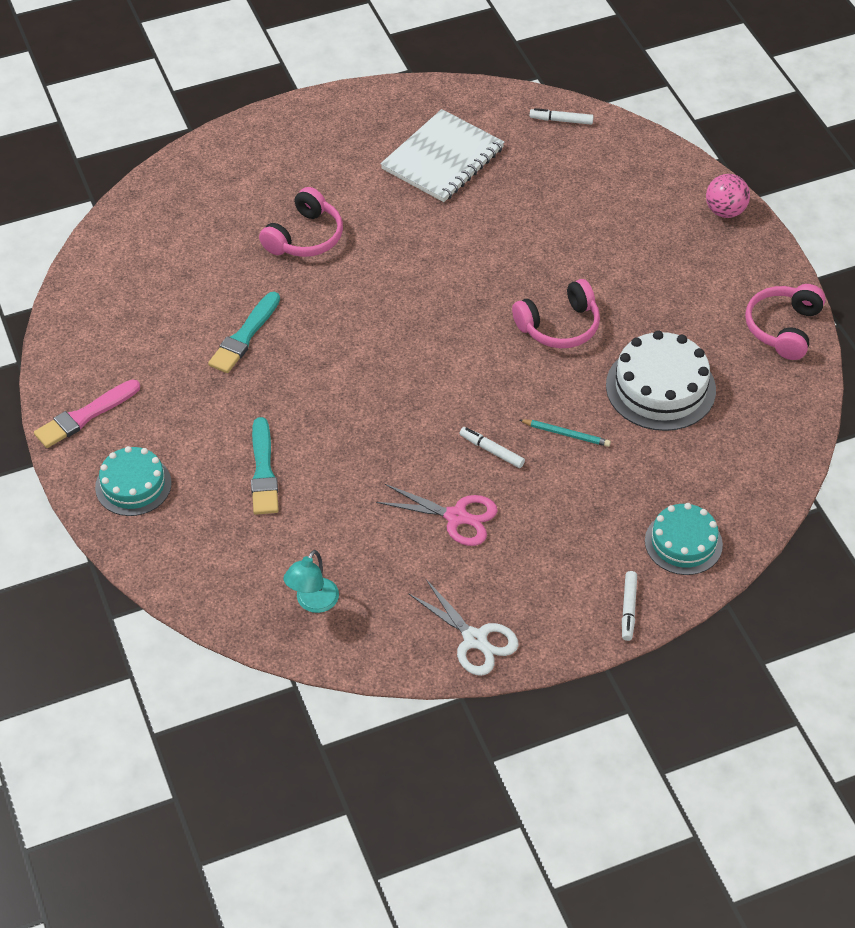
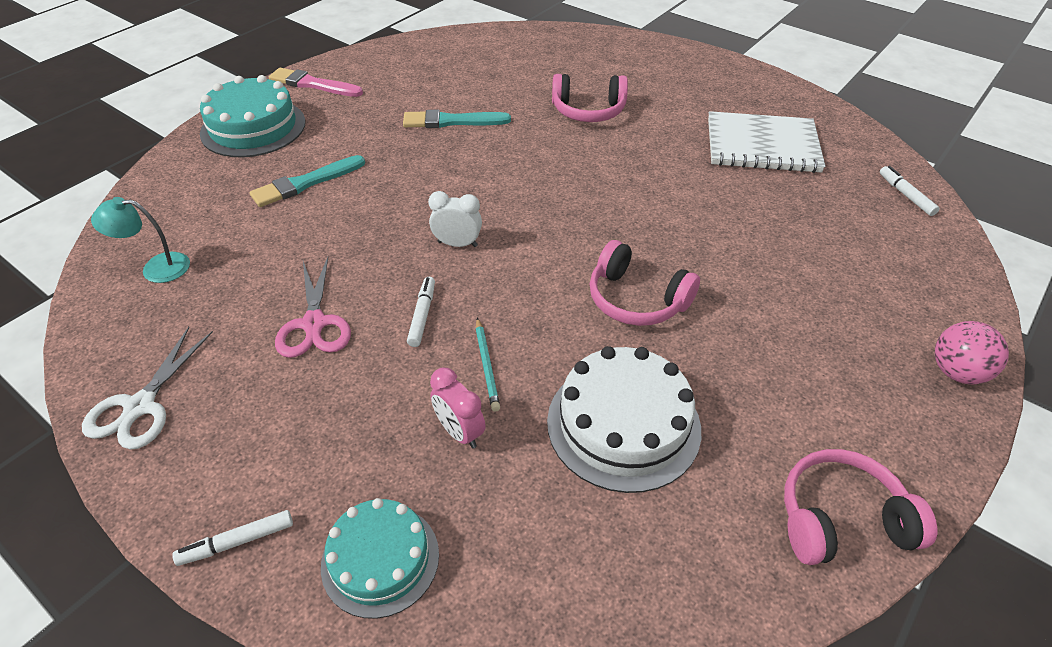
camera: 60 degrees right, 5 degrees down
(133, 485) = (253, 127): turquoise cake -> turquoise cake, size x1.51
(425, 400) = (457, 244): none -> white clock
(614, 471) = (460, 432): none -> pink clock

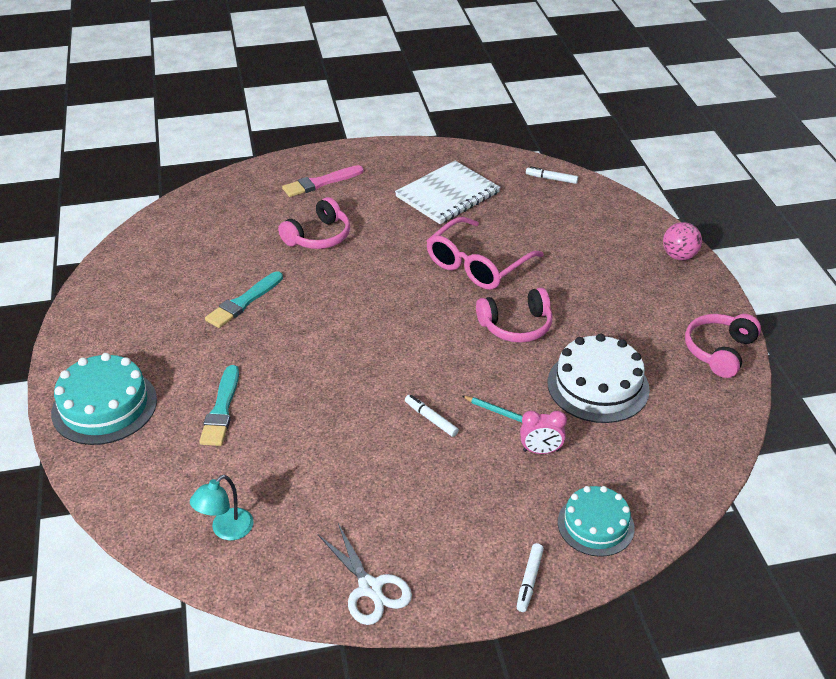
camera: 50 degrees left, 5 degrees down
(313, 84) = (87, 346): pink brush -> pink brush (320, 183)
(314, 324) = (383, 472): pink scissors -> none
(457, 244) = (382, 370): white clock -> none
(690, 220) = (477, 265): none -> pink glasses

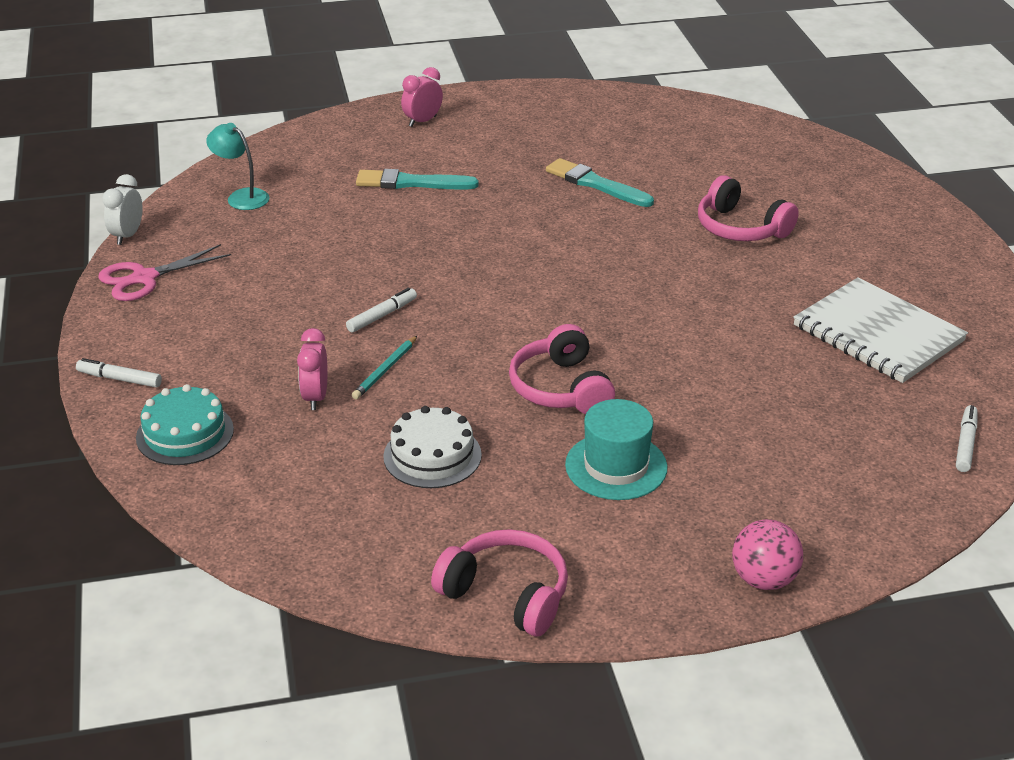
camera: 90 degrees right, 5 degrees down
(104, 406) = (422, 121): turquoise cake -> pink clock
(290, 615) = (127, 236): none -> white clock
(320, 183) = (872, 225): pink brush -> none
(370, 588) = (144, 278): white scissors -> pink scissors
(477, 265) = (699, 358): pink glasses -> none
(594, 304) = (616, 466): none -> turquoise hat
(598, 386) = (432, 455): white cake -> white cake, size x0.66

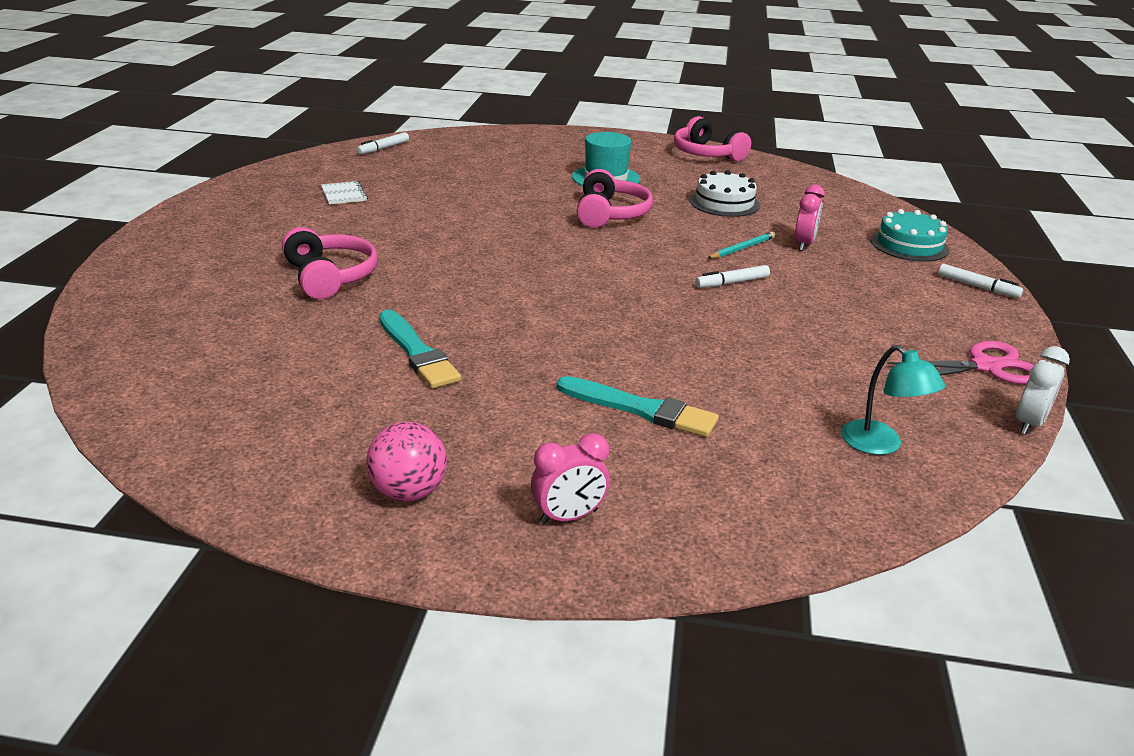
camera: 160 degrees left, 5 degrees down
(764, 579) = (566, 135): pink ball -> pink ball (408, 492)
(878, 334) = (344, 194): white notebook -> white notebook, size x0.44

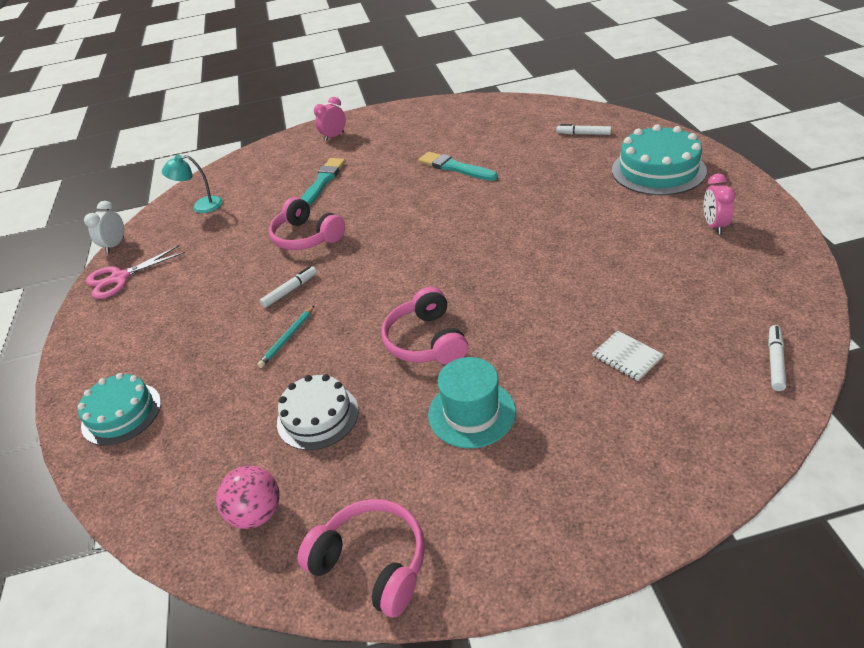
camera: 165 degrees right, 10 degrees up
(205, 259) = (658, 170): none -> turquoise cake
(330, 277) = (564, 189): pink headphones -> pink headphones (306, 237)
(344, 194) = (682, 265): white notebook -> white notebook (627, 357)
(408, 492) = (400, 123): pink ball -> pink ball (257, 513)
(641, 409) = (322, 182): turquoise brush -> turquoise brush turned 105 degrees clockwise
(803, 244) = (230, 369): pink clock -> pink clock (714, 225)
(880, 445) = (201, 206): turquoise lamp -> turquoise lamp turned 45 degrees counterclockwise
(977, 286) = (82, 367): white marker -> white marker (584, 134)

